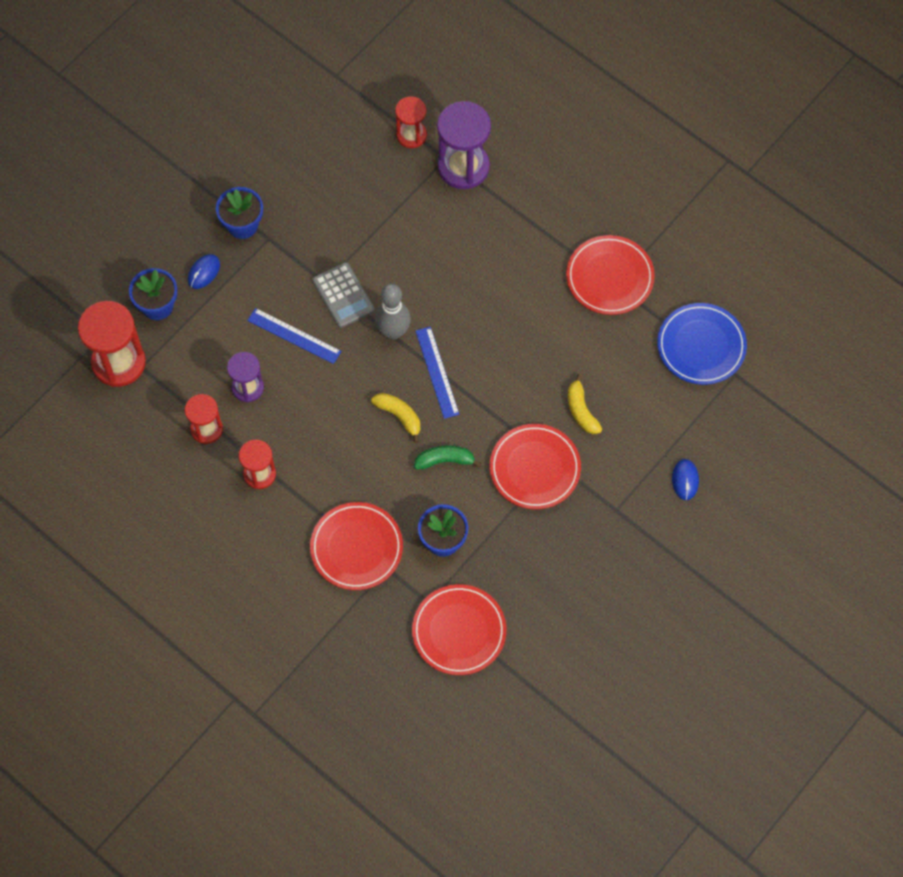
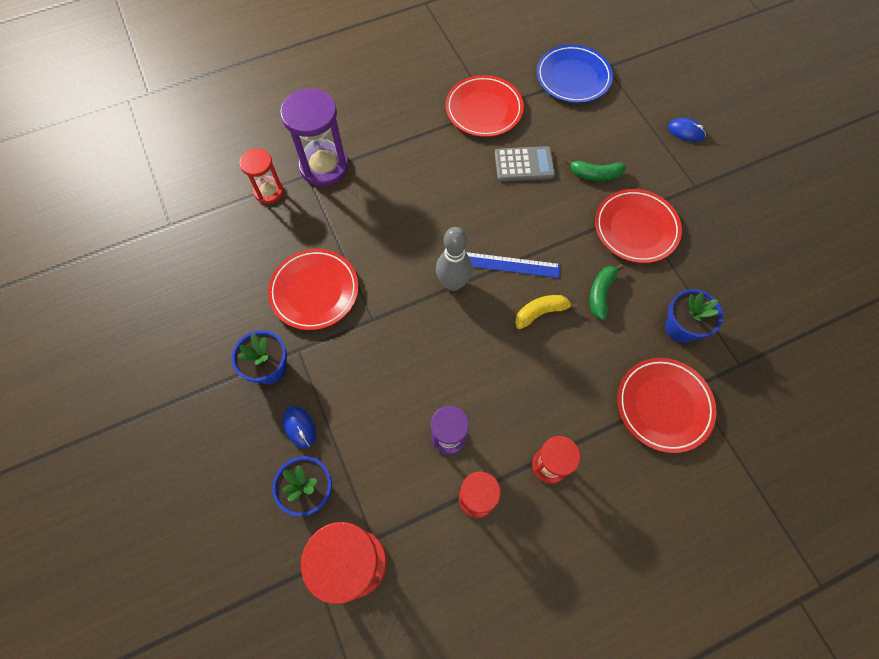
camera: 65 degrees left, 0 degrees up
(294, 336) = (414, 370): blue ruler -> none
(343, 295) = (394, 309): grey calculator -> grey calculator (524, 164)
(459, 631) = (777, 351): red plate -> red plate (314, 291)
(581, 410) = (595, 175): yellow banana -> green banana

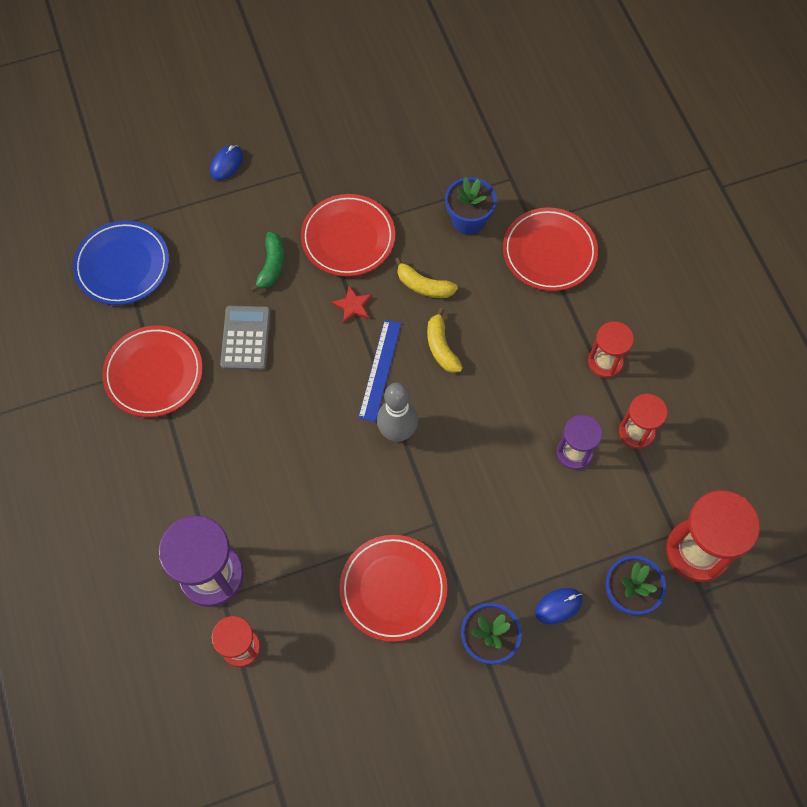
camera: 85 degrees left, 0 degrees up
(569, 238) = (353, 306): none -> red star
(600, 293) = (423, 286): green banana -> yellow banana

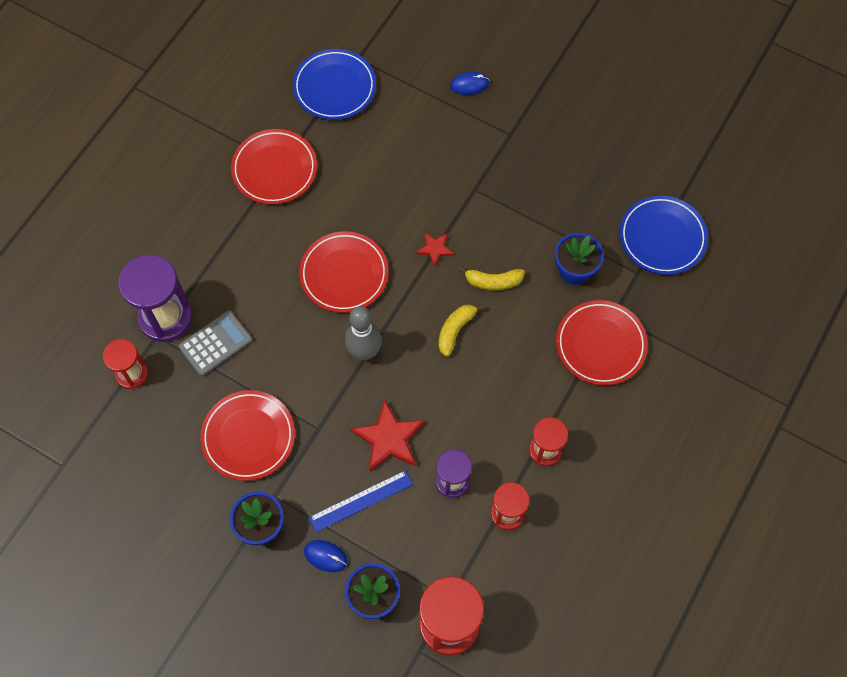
camera: 50 degrees right, 0 degrees up
(245, 338) = (349, 202): grey calculator -> grey calculator (215, 343)
(271, 266) = (418, 174): green banana -> none
(348, 238) = (484, 204): red plate -> red plate (344, 274)
(380, 370) = (402, 304): blue ruler -> blue ruler (361, 501)
(423, 286) = (493, 282): yellow banana -> yellow banana turned 75 degrees counterclockwise
(494, 473) = (389, 438): none -> red star
(496, 138) = (662, 237): none -> blue plate

